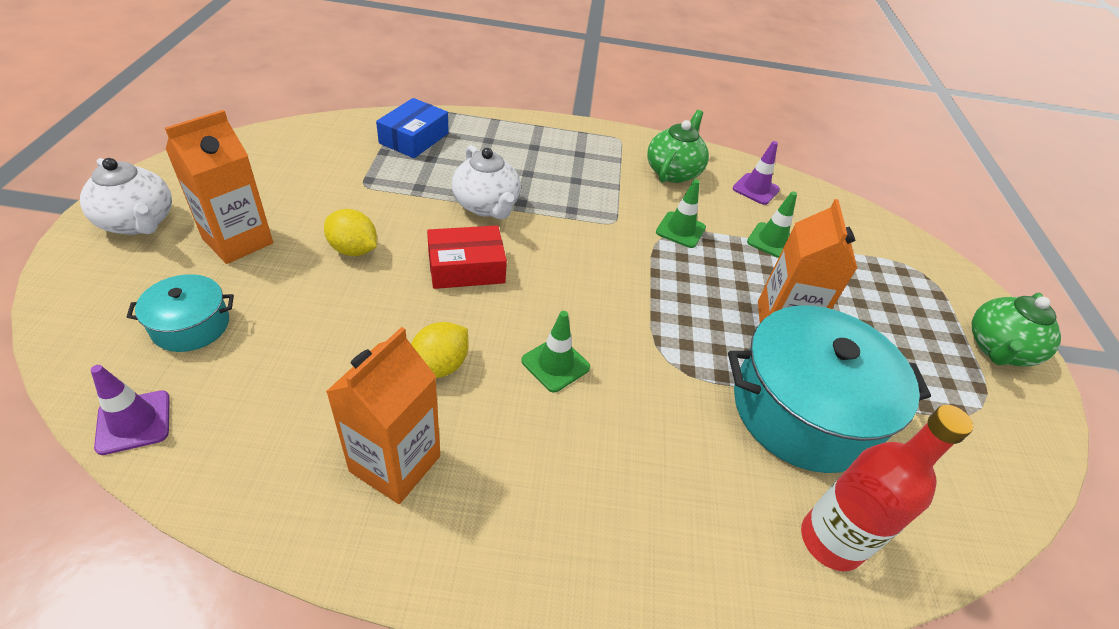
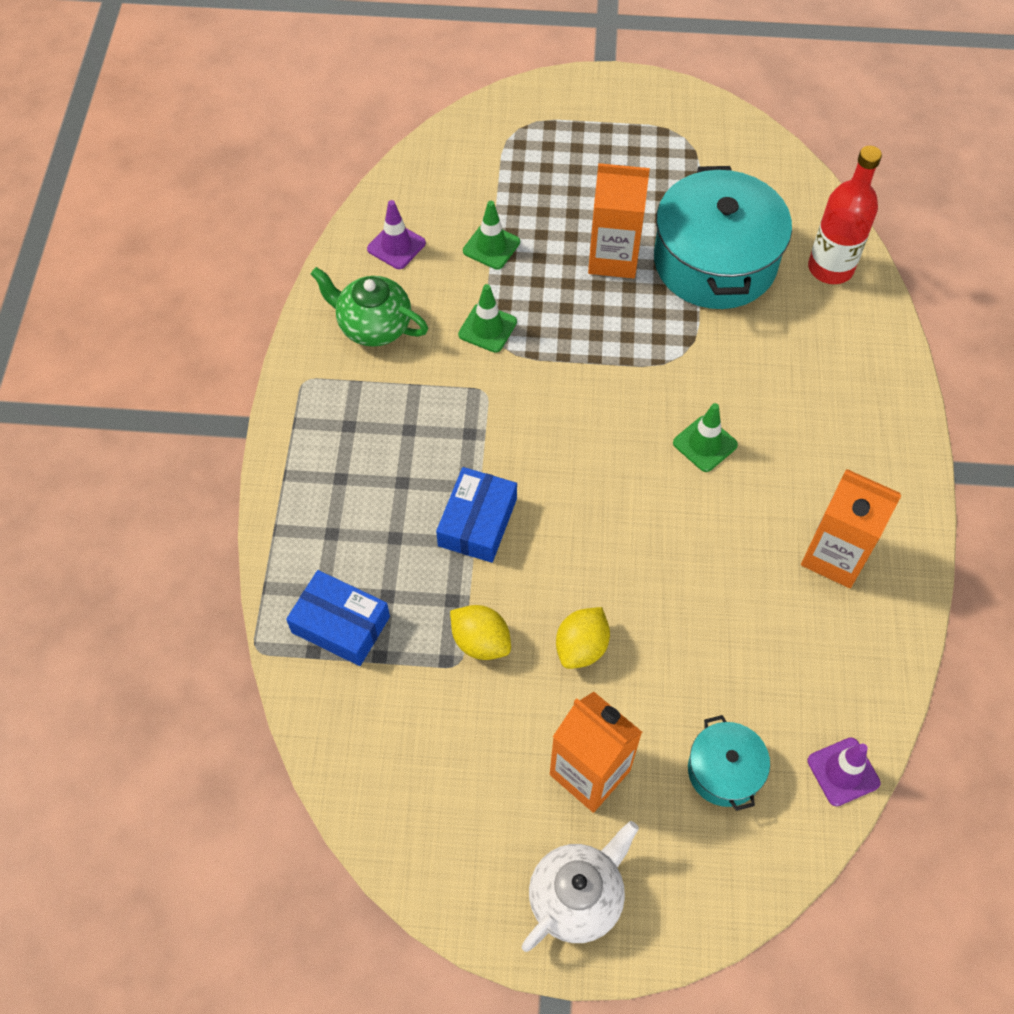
camera: 85 degrees left, 15 degrees up
(440, 366) = (727, 537): yellow lemon -> yellow lemon (481, 642)
(466, 267) = (589, 531): red box -> none
(486, 206) = (477, 522): white teapot -> blue box
(997, 349) = (614, 104): green teapot -> none

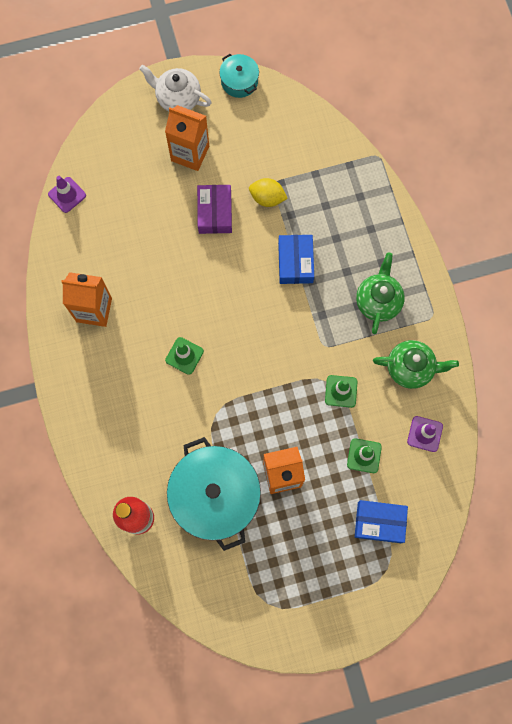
camera: 160 degrees right, 15 degrees up
(340, 624) = (342, 182): blue box -> blue box (379, 522)
(375, 425) = (378, 301): none -> green teapot
(577, 897) = (177, 98): white teapot -> white teapot turned 90 degrees clockwise
(581, 647) = (215, 213): yellow lemon -> purple box
(724, 770) = (125, 176): turquoise pot -> turquoise pot (239, 81)

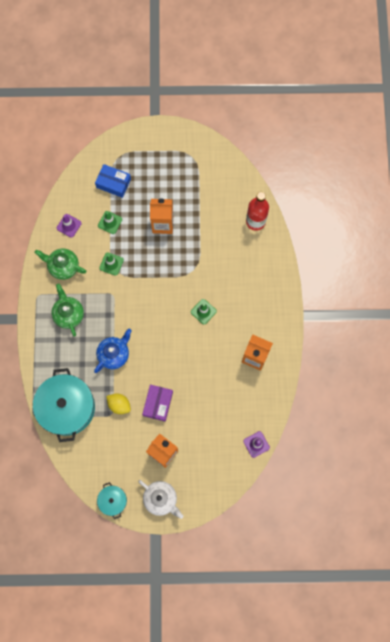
camera: 165 degrees left, 0 degrees up
(215, 496) = (206, 222): turquoise pot -> turquoise pot (67, 407)
(295, 262) = (114, 354): blue box -> blue teapot
(378, 301) = (69, 314): green teapot -> green teapot turned 135 degrees clockwise

